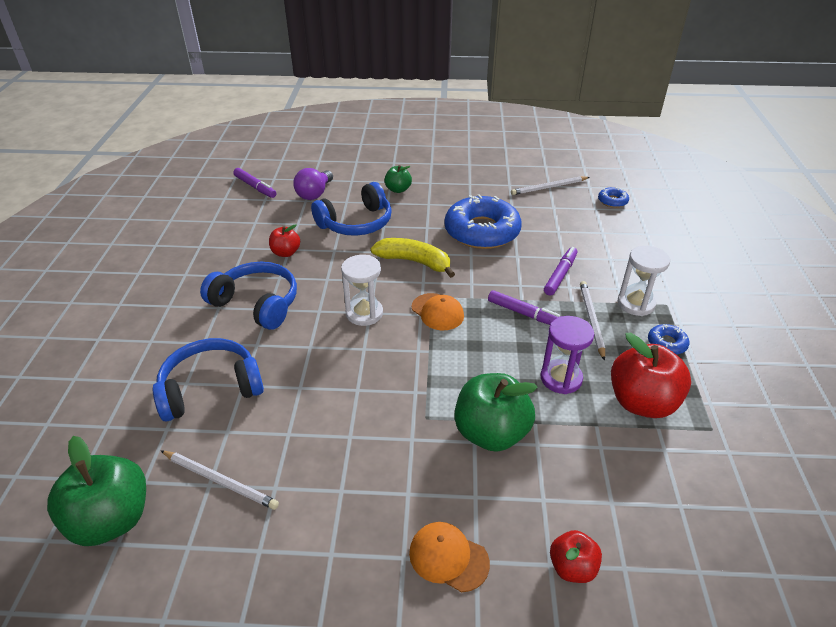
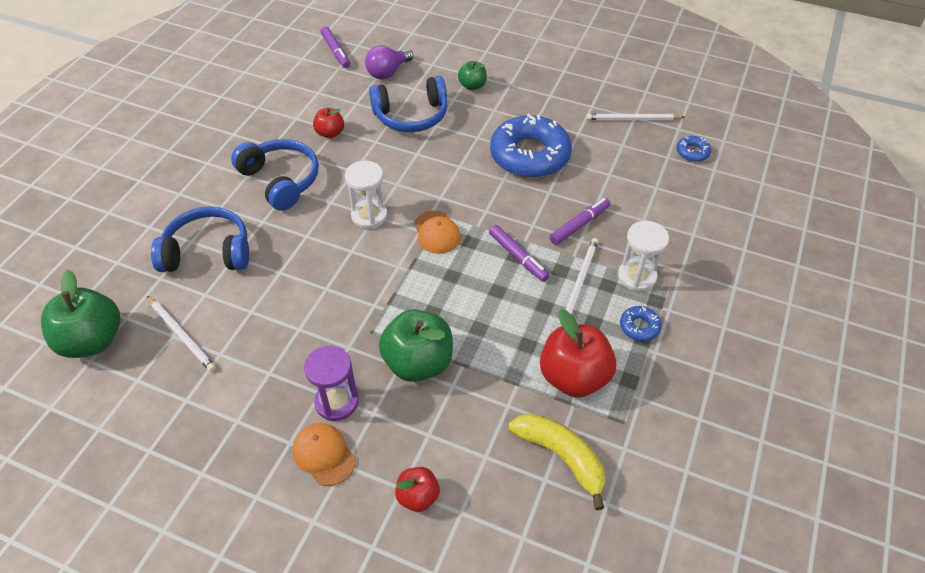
camera: 20 degrees right, 10 degrees up
(414, 262) = (444, 173): yellow banana -> yellow banana (561, 457)
(561, 378) = (512, 331): purple hourglass -> purple hourglass (337, 402)

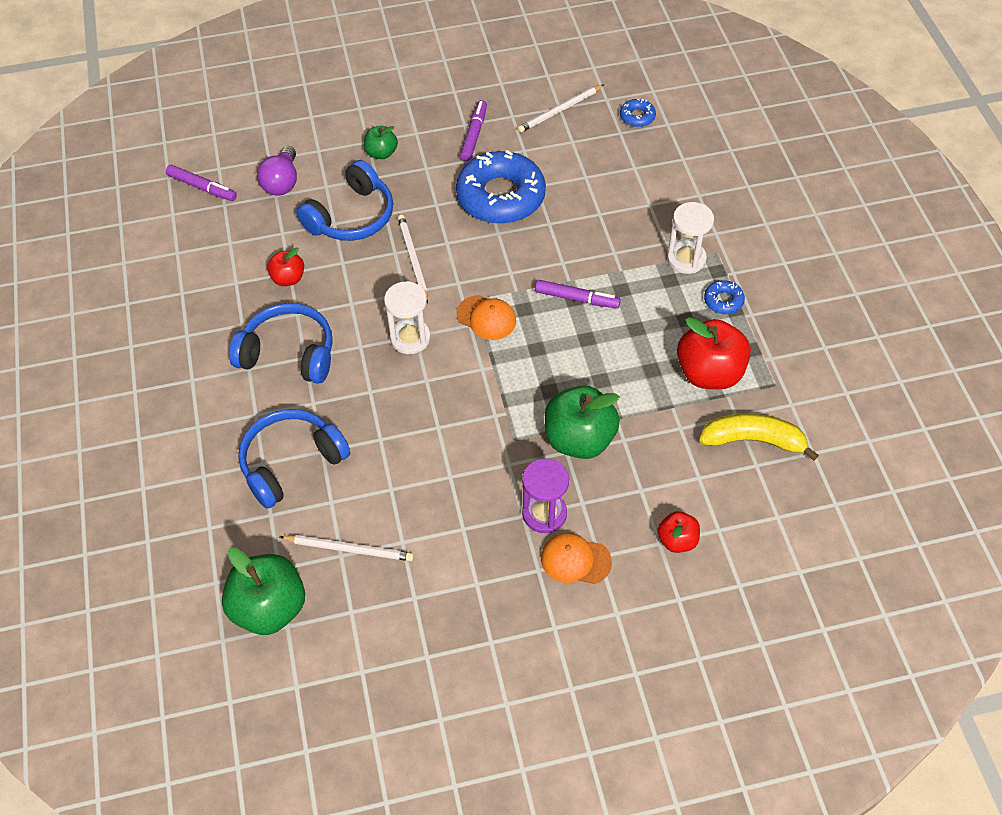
camera: 35 degrees left, 5 degrees up
(579, 225) = (602, 239): purple marker -> purple marker (474, 135)
(580, 281) = (645, 290): white pencil -> white pencil (413, 259)

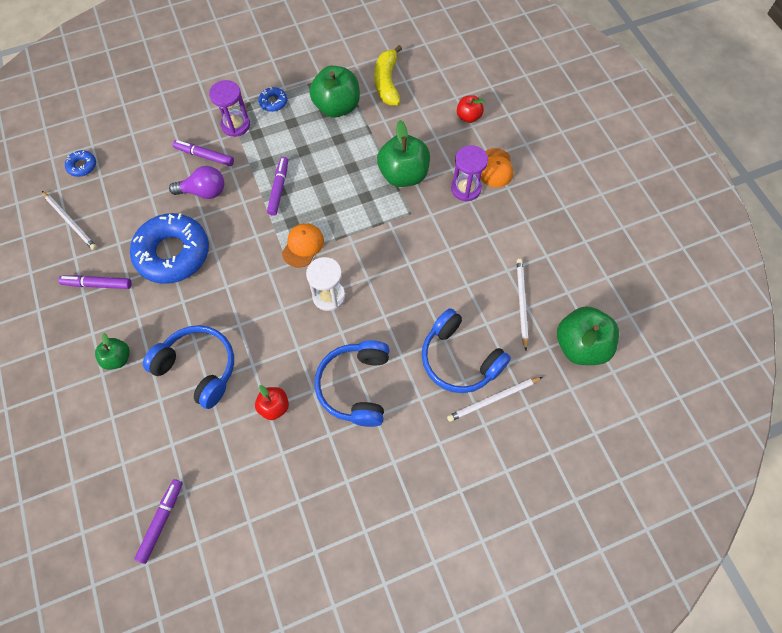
camera: 100 degrees left, 10 degrees up
(282, 182) = (155, 442): purple light bulb -> purple light bulb (204, 192)
(413, 259) = (246, 309): white pencil -> white pencil (493, 399)
(639, 227) = (204, 156): none -> purple marker
(686, 259) = (235, 125): white hourglass -> purple hourglass
(709, 373) = (337, 107): red apple -> green apple

